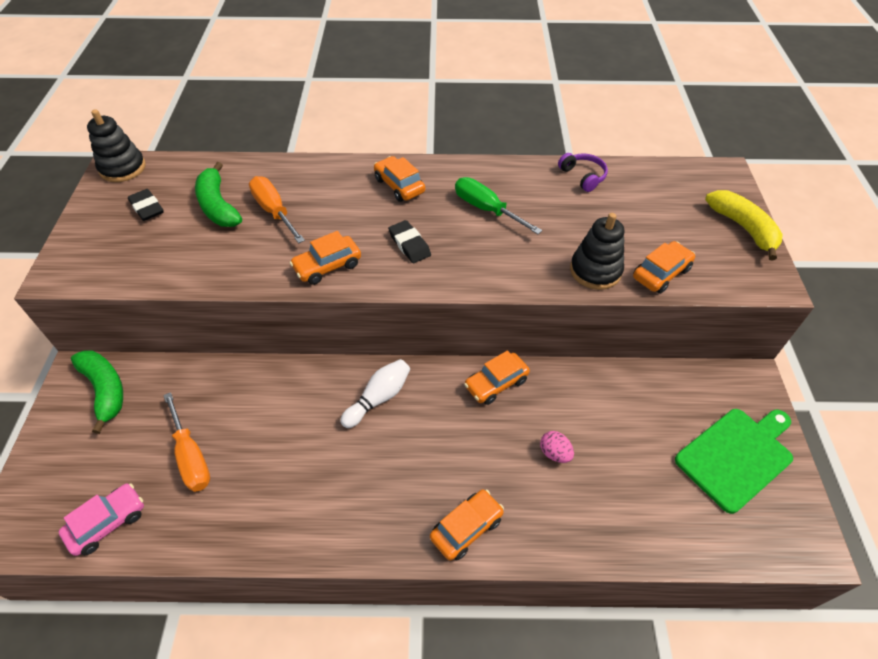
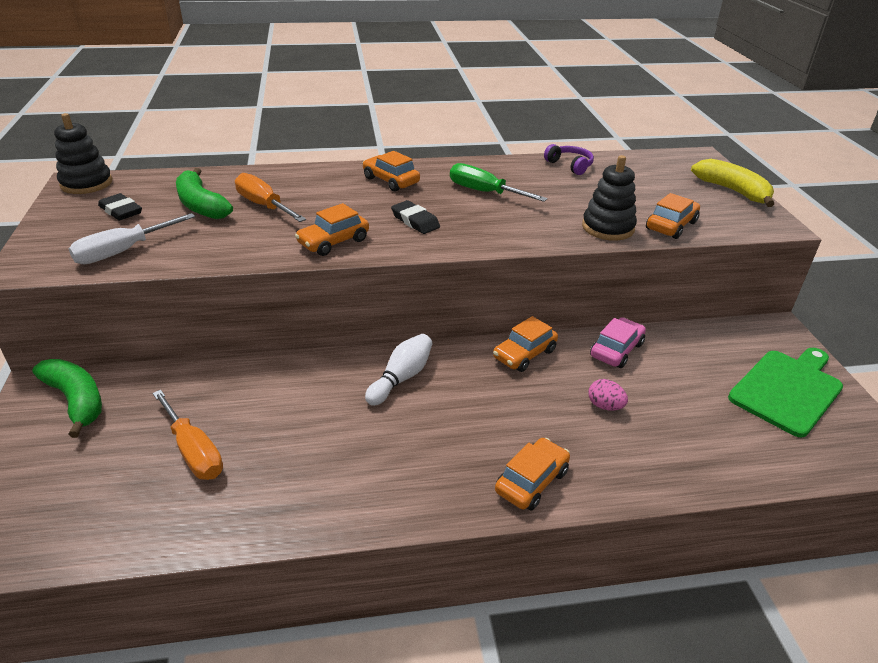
camera: 10 degrees left, 15 degrees down
(108, 523) = (98, 526): pink car -> pink car (616, 350)
(141, 261) = (123, 251): none -> white screwdriver

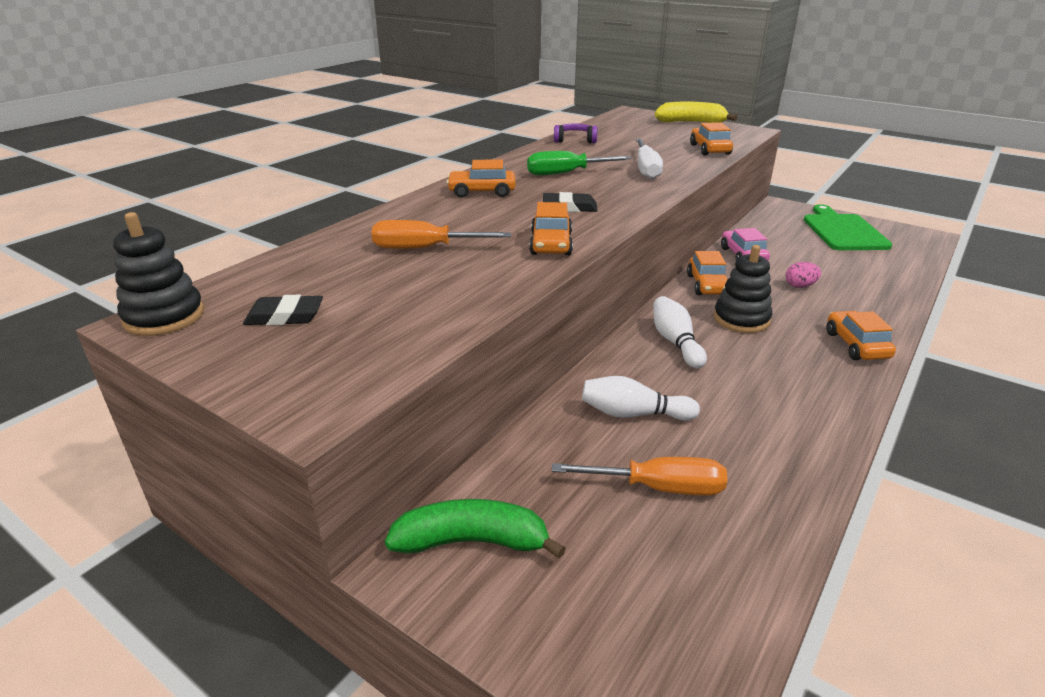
camera: 45 degrees left, 5 degrees down
(123, 251) = (387, 340): white screwdriver -> white screwdriver (646, 169)
(201, 205) = (362, 274): green banana -> none
(273, 401) = (633, 414): none -> white bowling pin
(608, 228) = (684, 163): black stacking toy -> black stacking toy (741, 319)

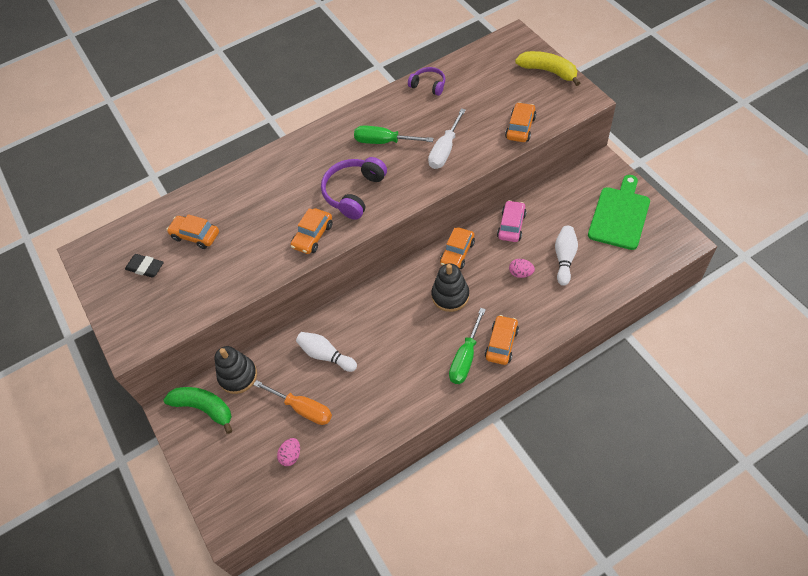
camera: 30 degrees right, 25 degrees up
(164, 317) = (94, 250): black stacking toy -> black stacking toy (238, 376)
(425, 248) = (241, 220): orange screwdriver -> none
(482, 192) = (312, 156): orange car -> orange car (195, 235)
(569, 207) = (354, 192): black eraser -> purple headphones
(675, 342) = (392, 304): white bowling pin -> white bowling pin (564, 258)
(700, 561) = (291, 455): none -> pink egg
(830, 368) = (465, 358): none -> green screwdriver

